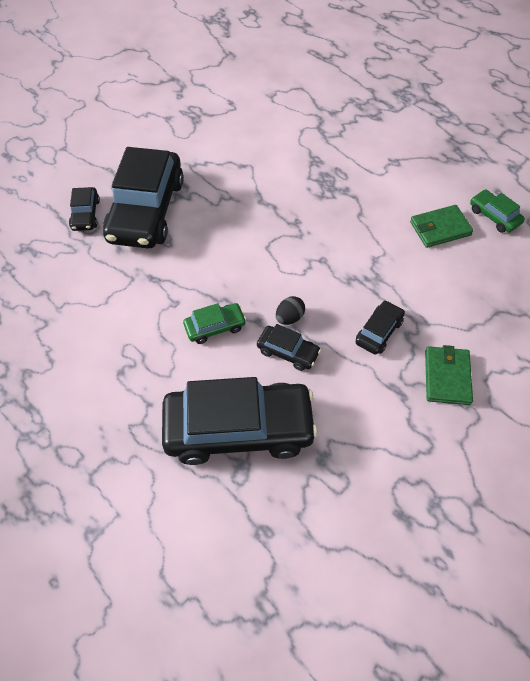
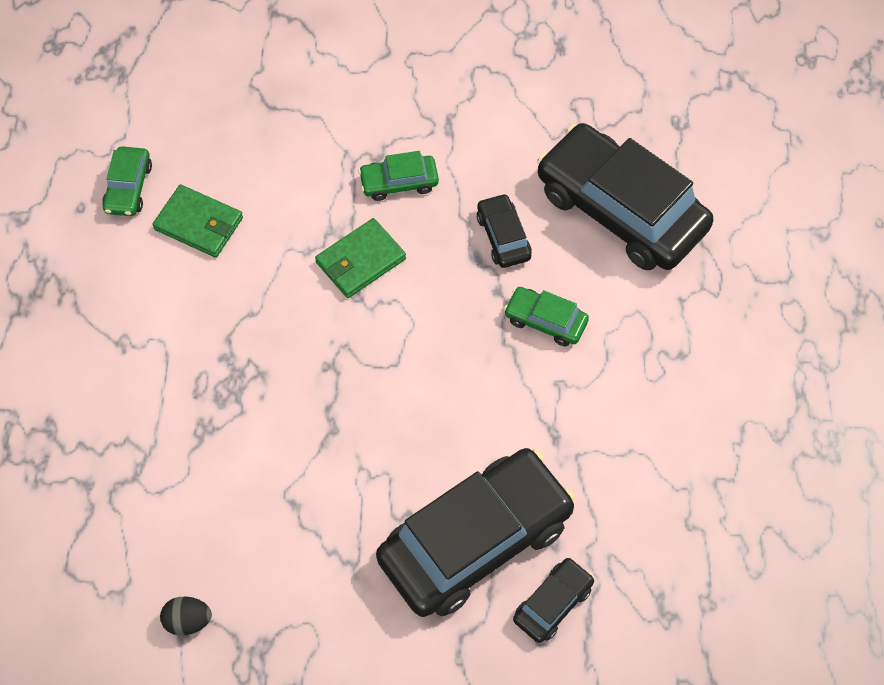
camera: 135 degrees left, 5 degrees up
(289, 318) = (464, 267): black egg -> black egg (188, 621)
(379, 332) = (399, 182): black car -> green car
(447, 377) = (393, 99): green wallet -> green wallet (360, 261)

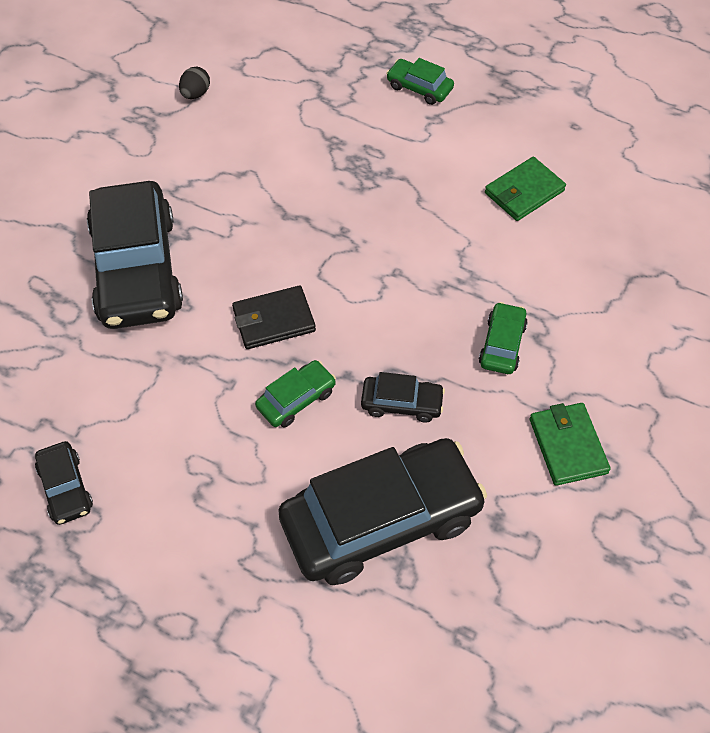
camera: 115 degrees right, 5 degrees down
(128, 188) = (582, 159): green car -> green car (419, 88)
(360, 261) = (432, 286): green wallet -> green wallet (567, 446)
(470, 379) = (273, 320): none -> black wallet
(553, 603) = (54, 297): black car -> black car (66, 488)

